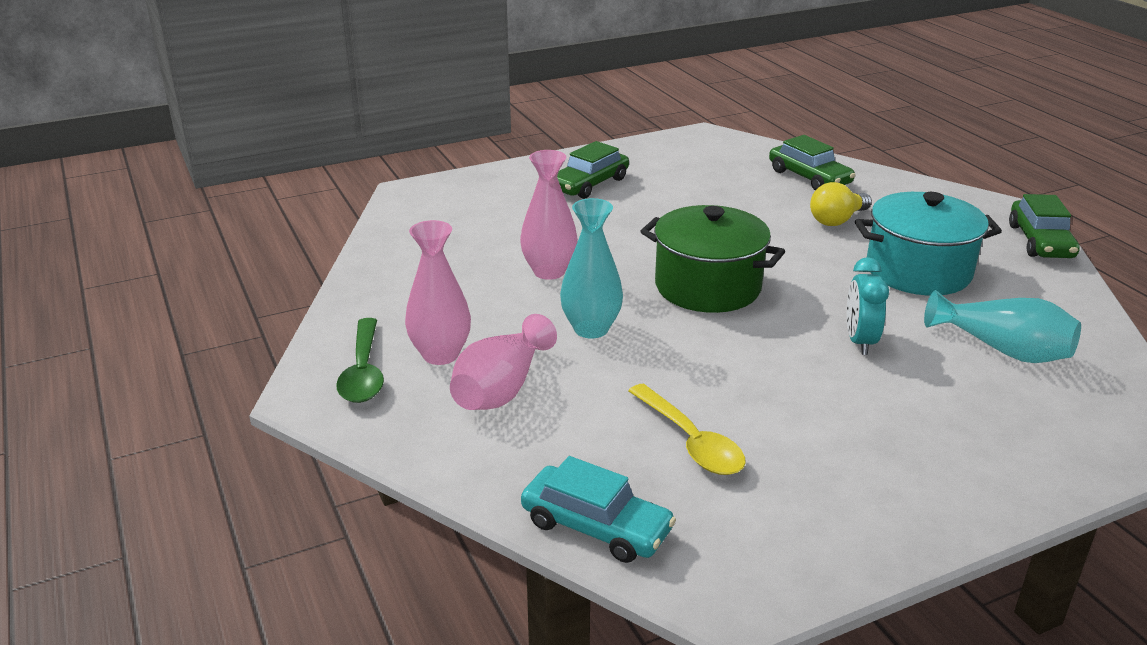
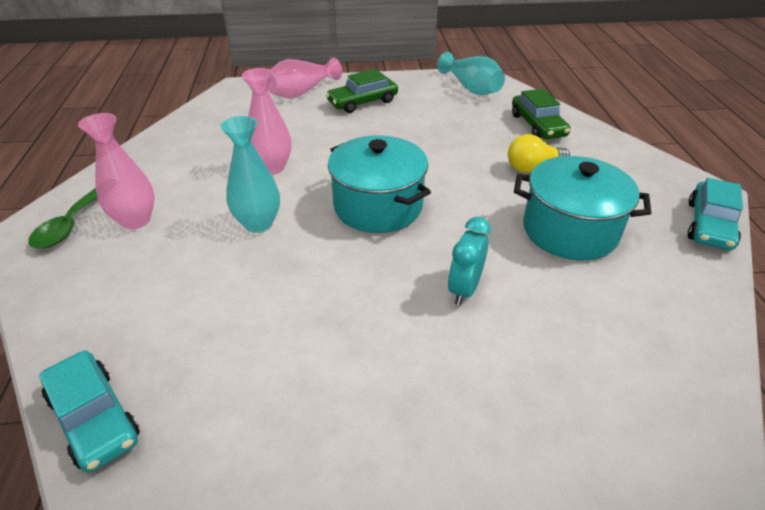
camera: 20 degrees right, 10 degrees up
(501, 389) = (148, 261): pink vase -> pink vase (302, 92)
(691, 441) = (241, 353): yellow spoon -> none
(707, 287) = (378, 206): green pot -> turquoise pot
(1003, 350) = (594, 333): turquoise vase -> turquoise vase (471, 88)
(1040, 241) = (709, 225): green car -> turquoise car

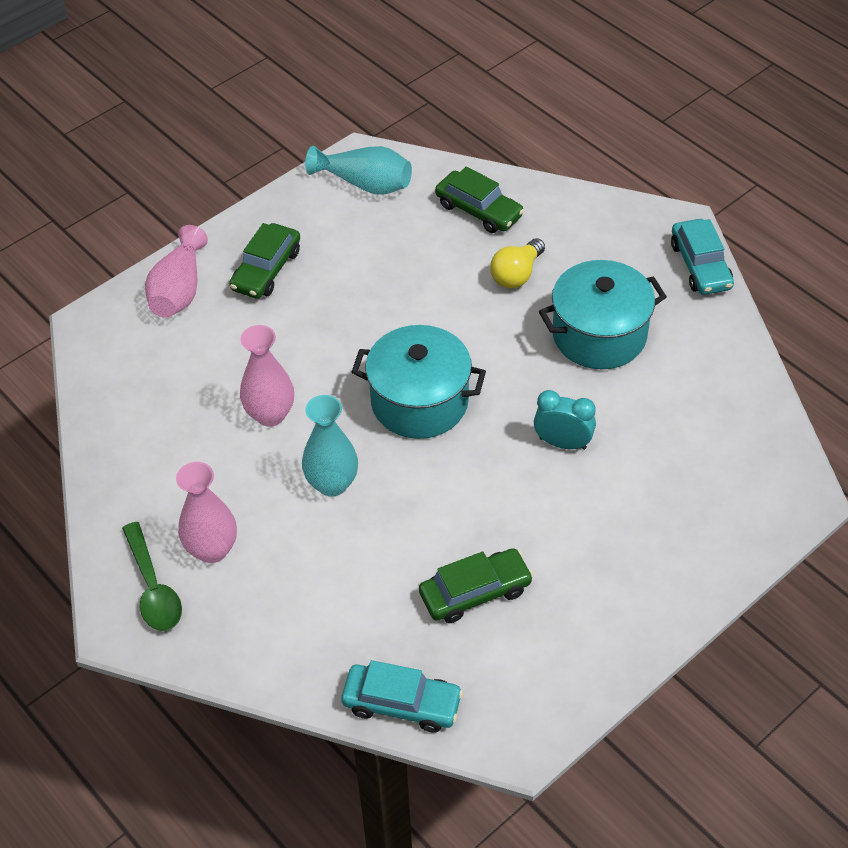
camera: 35 degrees left, 10 degrees up
(265, 362) = (475, 592): none -> green car
(464, 289) = (562, 443): turquoise clock -> turquoise clock turned 120 degrees clockwise

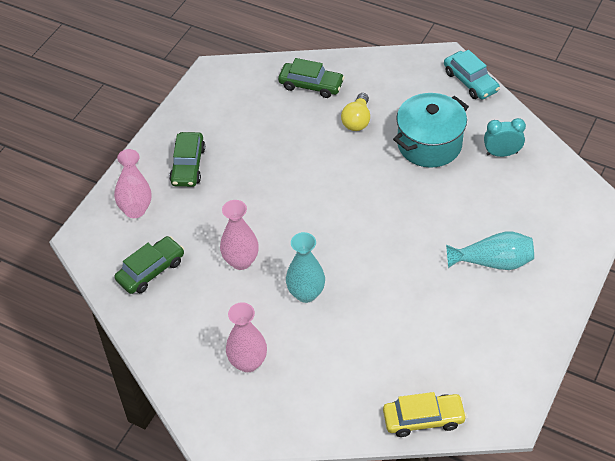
camera: 20 degrees left, 0 degrees up
(153, 588) = (221, 401): green spoon -> none
(365, 184) = (226, 88): turquoise vase -> turquoise vase (493, 262)
(402, 704) = (423, 419): turquoise car -> yellow car
(419, 402) = (336, 222): turquoise pot -> none
(475, 592) = (434, 333): green car -> green car (151, 270)
(562, 443) = (441, 220): turquoise clock -> turquoise clock (501, 153)

